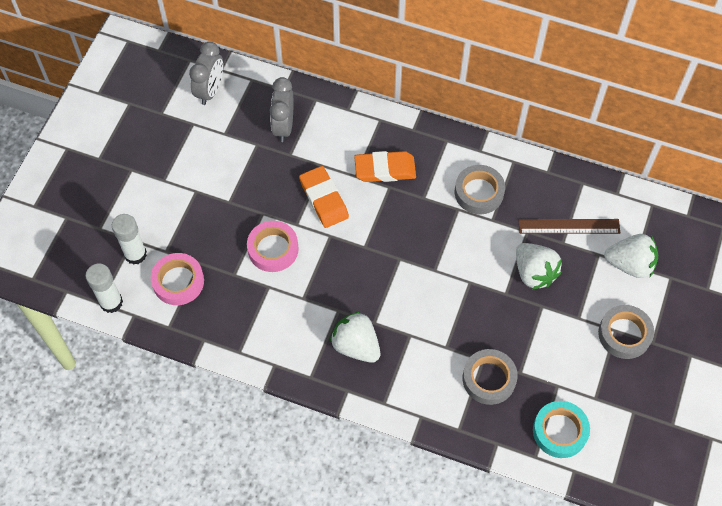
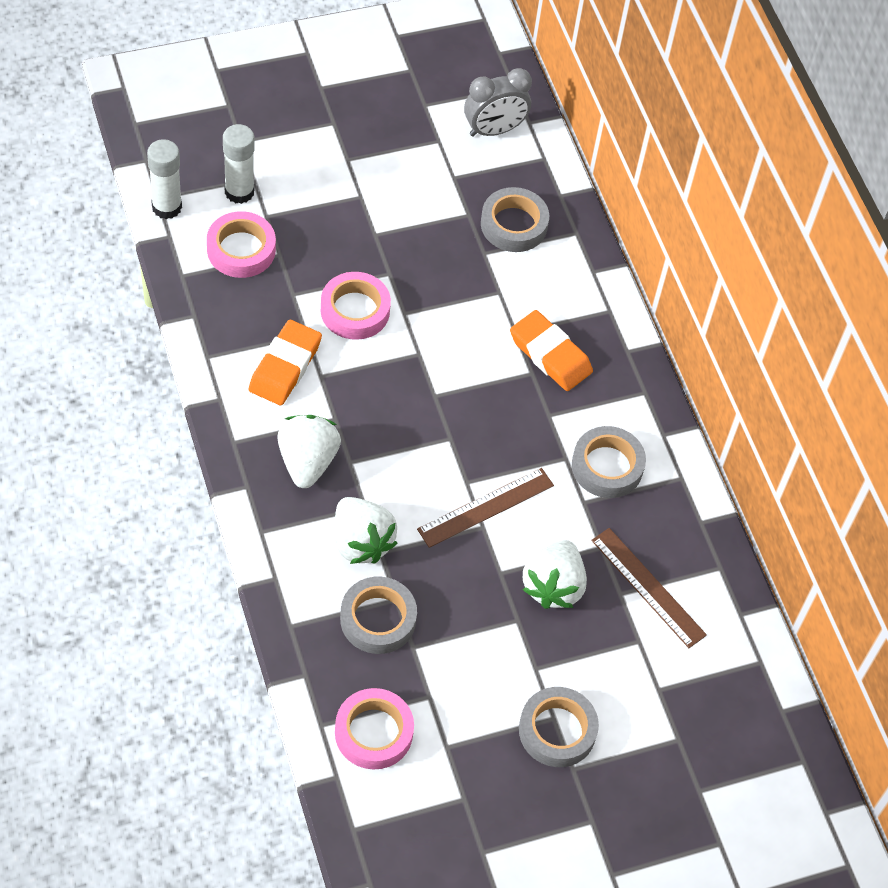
camera: 45 degrees right, 5 degrees down
(283, 126) = (514, 225): grey clock -> grey tape
(324, 199) = (458, 319): orange eraser -> orange eraser (285, 366)
(458, 272) = (486, 507): none -> brown ruler
(560, 431) = (373, 732): turquoise tape -> pink tape
(630, 264) = (656, 683): white strawberry -> white strawberry (361, 542)

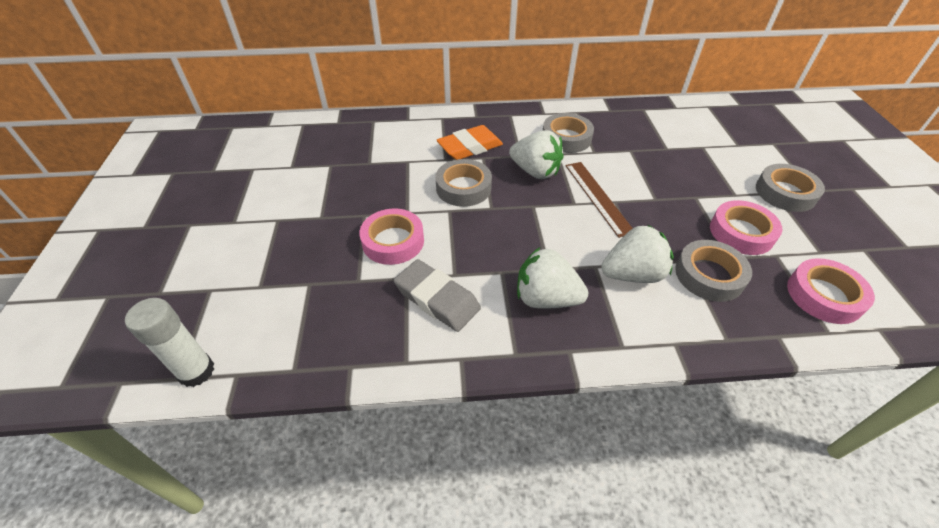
camera: 70 degrees left, 10 degrees down
(239, 192) = (218, 303): white glue stick -> none
(241, 250) = (288, 312): pink tape -> pink tape (741, 232)
(285, 366) = (437, 299): orange eraser -> grey eraser
(494, 130) = (262, 141): grey clock -> none
(514, 225) = (351, 145): grey tape -> grey tape (463, 188)
(553, 586) = (665, 176): white strawberry -> white strawberry (535, 171)
(648, 587) = (660, 137): brown ruler -> none

